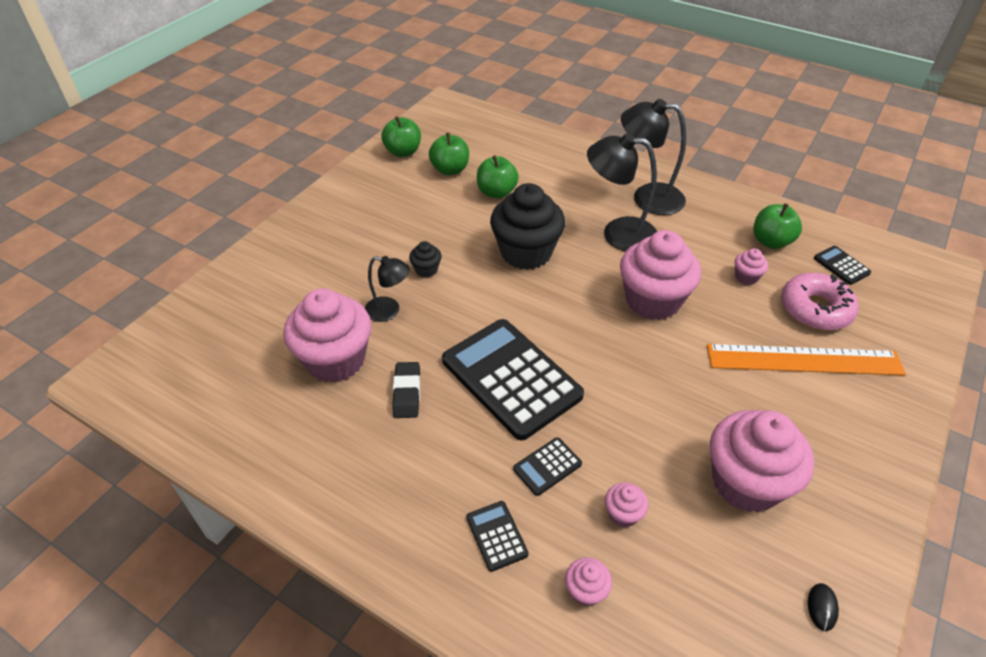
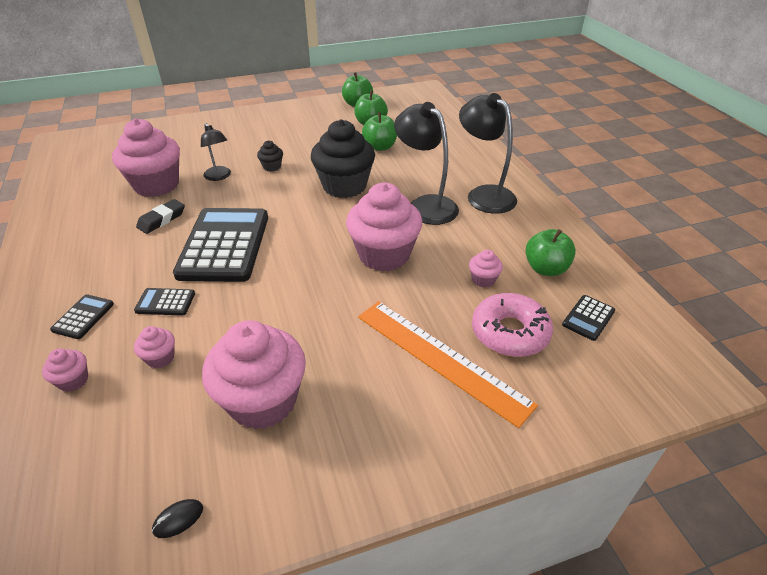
camera: 40 degrees right, 5 degrees down
(841, 265) = (588, 318): black calculator -> black calculator turned 150 degrees counterclockwise

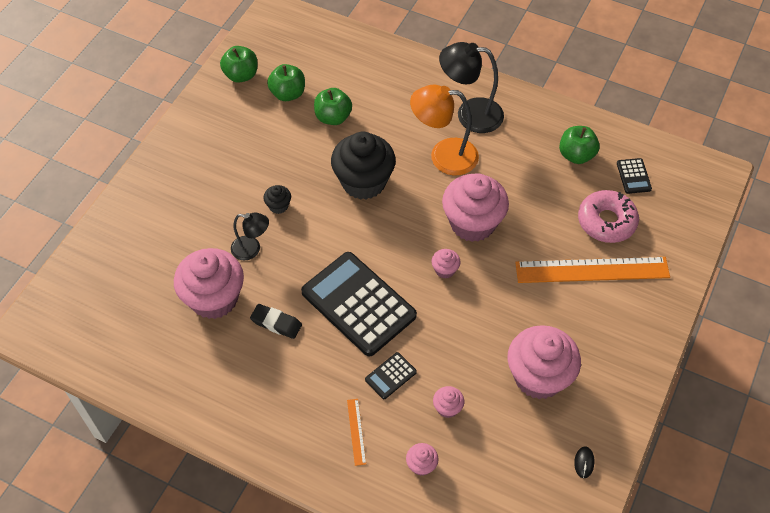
camera: 45 degrees left, 15 degrees up
(83, 317) = (356, 431): black calculator -> orange ruler
(162, 219) = (276, 323): black eraser -> black eraser turned 60 degrees counterclockwise
(425, 205) = (443, 156): black lamp -> orange lamp
(483, 280) = (552, 194): pink cupcake -> pink cupcake (445, 270)

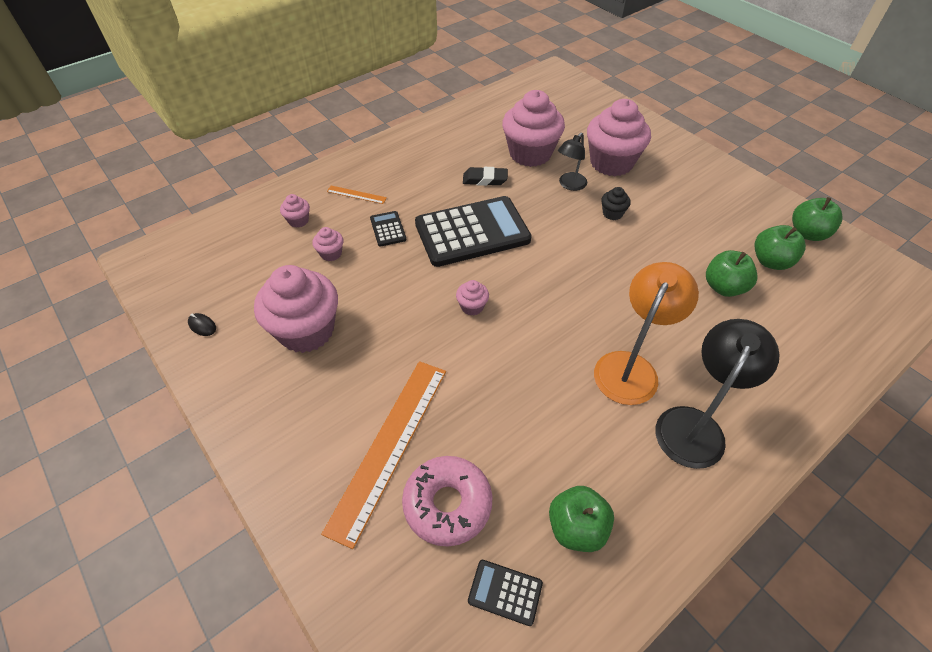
camera: 115 degrees right, 5 degrees down
(276, 323) = (485, 179): black eraser -> black eraser turned 45 degrees clockwise
(363, 182) = (618, 282): black cupcake -> none
(472, 223) = (519, 354): pink cupcake -> pink cupcake (611, 163)

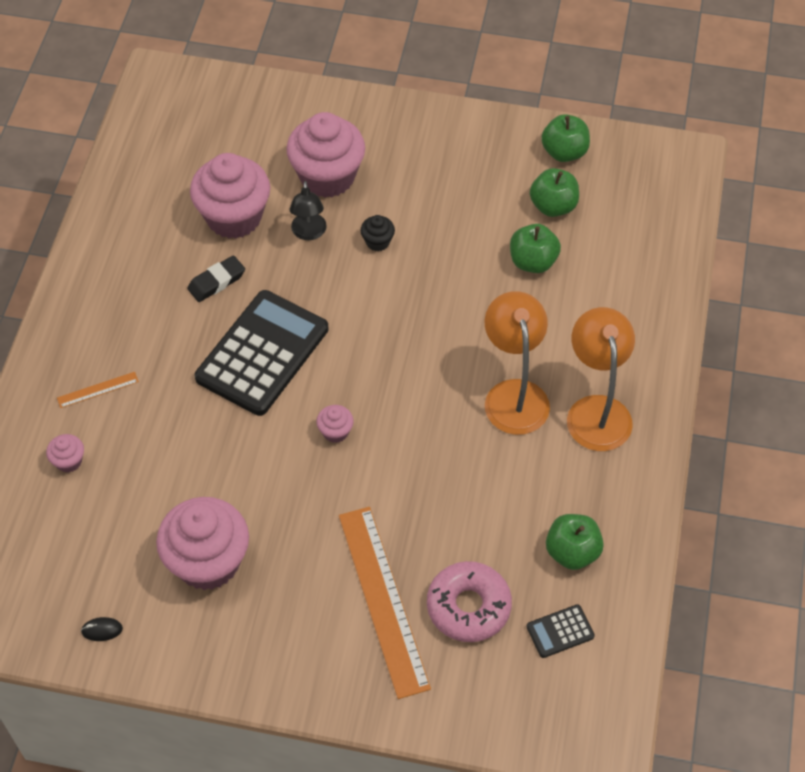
camera: 40 degrees left, 5 degrees up
(331, 253) = (145, 472): pink cupcake -> none
(388, 229) = (174, 407): black calculator -> none
(695, 425) = (596, 410): black lamp -> orange lamp

